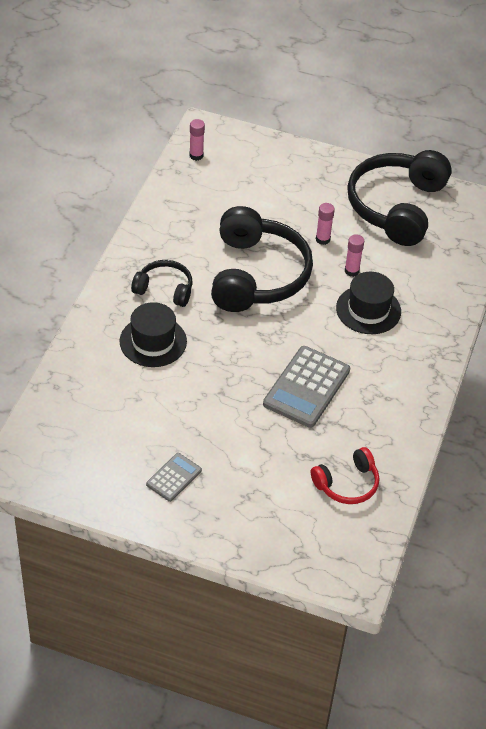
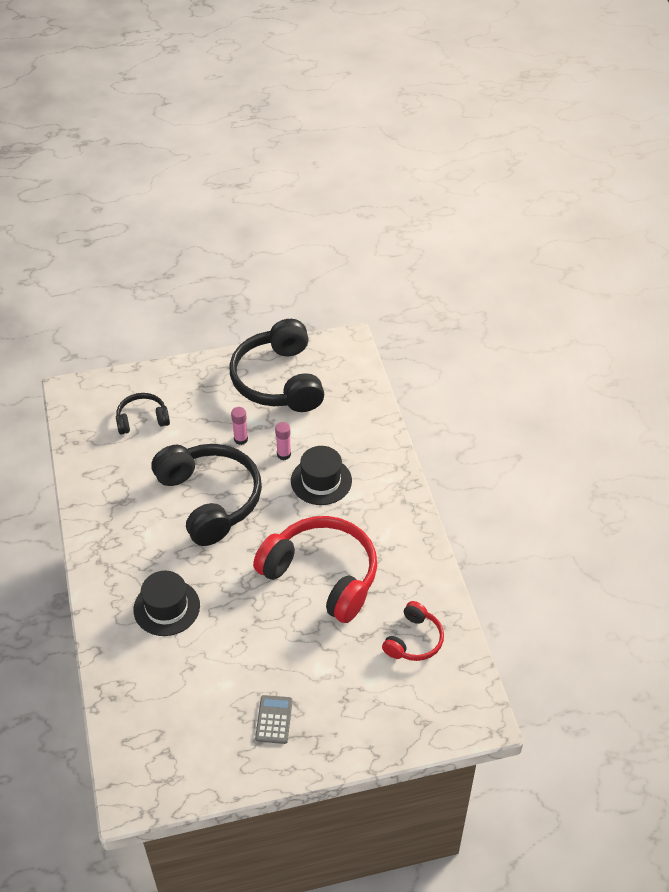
camera: 30 degrees left, 0 degrees up
(164, 289) = (142, 555): black headphones -> black headphones (142, 419)
(196, 155) = (81, 419): pink glue stick -> none
(306, 387) = (322, 575): grey calculator -> red headphones

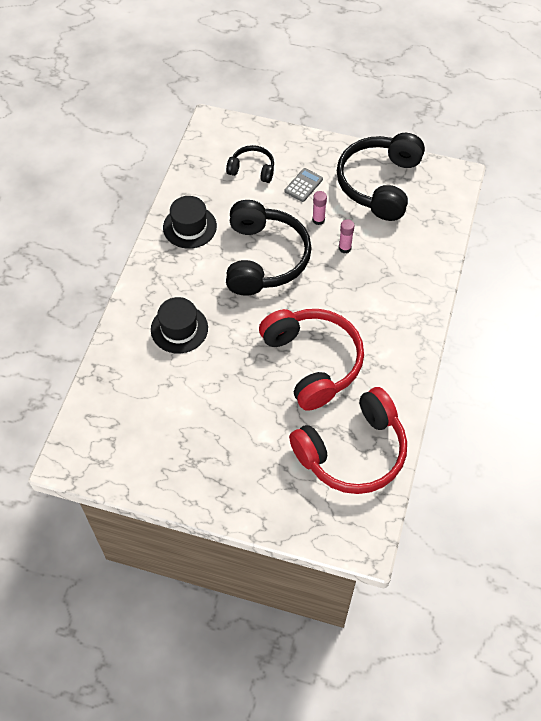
camera: 30 degrees right, 10 degrees up
(274, 719) = (204, 457): grey calculator -> grey calculator (303, 185)
(321, 481) = (361, 284): black hat -> black hat (189, 227)
(414, 640) = (353, 451): red headphones -> red headphones, size x1.97

